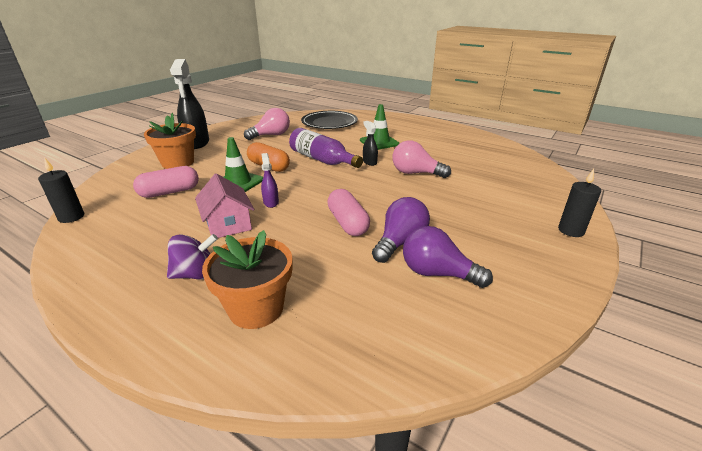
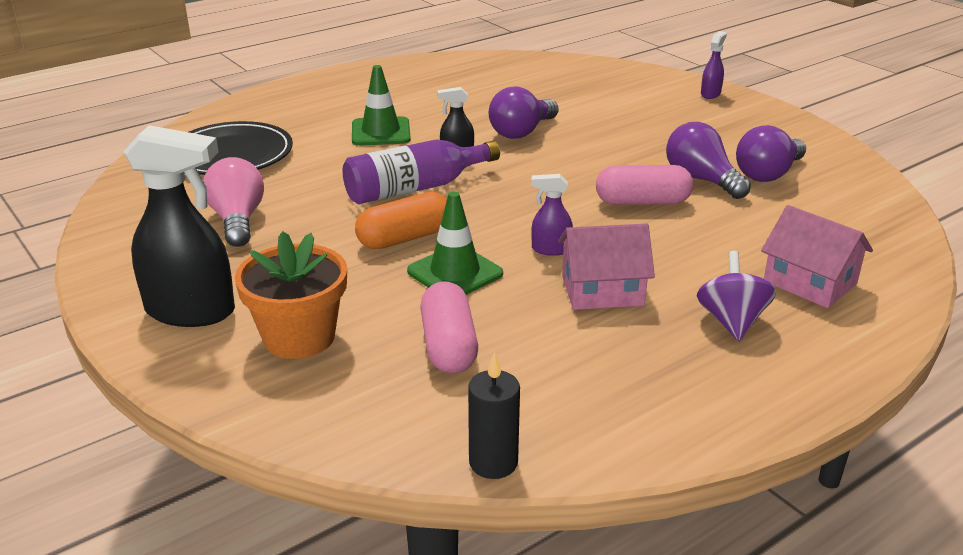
camera: 70 degrees left, 0 degrees up
(256, 308) = (810, 282): orange flower pot -> pink house
(415, 173) = (522, 132): pink light bulb -> purple light bulb
(571, 230) = (710, 94): black candle -> purple spray bottle

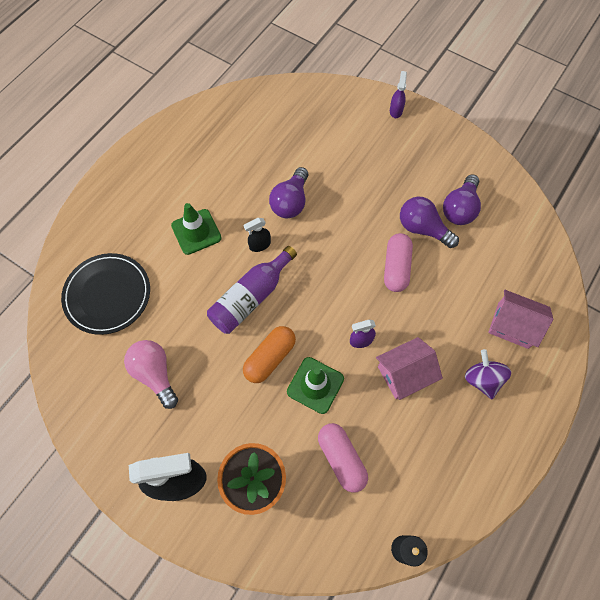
camera: 20 degrees left, 35 degrees up
(642, 202) = (396, 267): pink capsule -> pink capsule turned 60 degrees counterclockwise

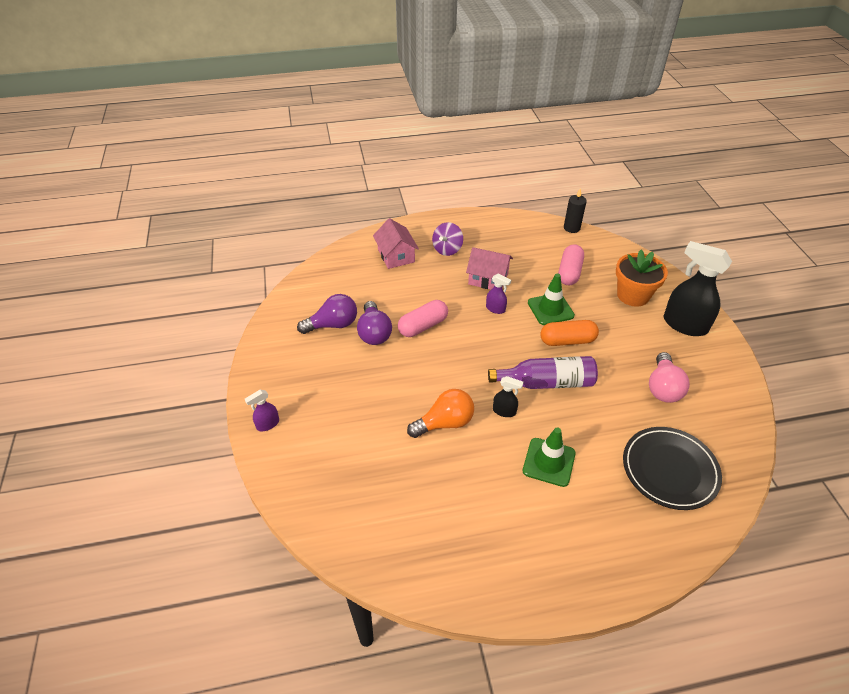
camera: 135 degrees left, 20 degrees down
(290, 202) = (445, 423): purple light bulb -> orange light bulb

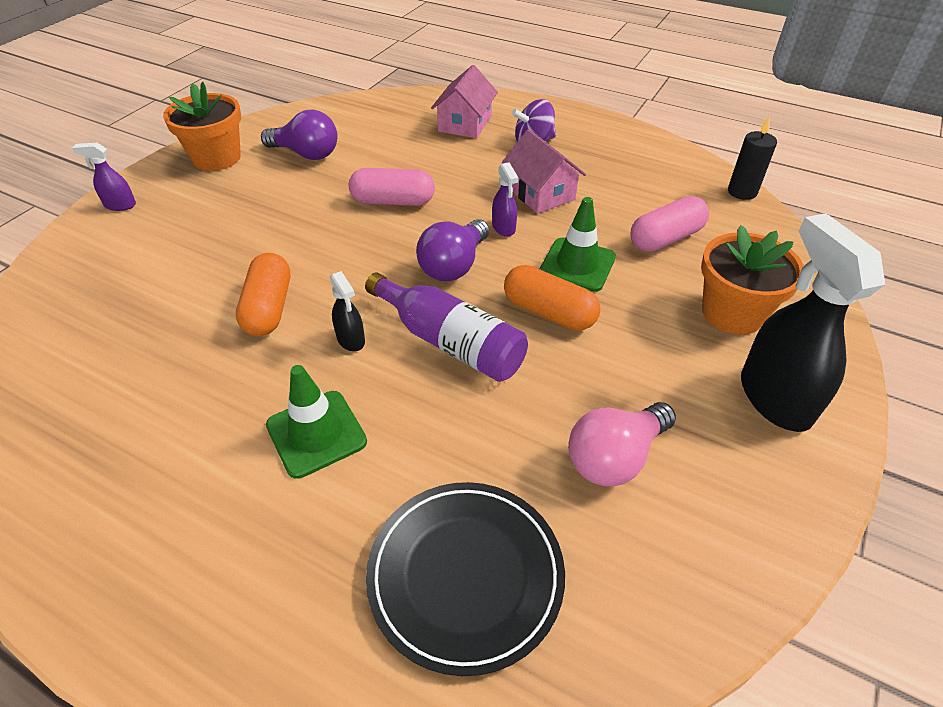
camera: 40 degrees right, 0 degrees up
(281, 359) = (217, 158): none -> orange flower pot
(374, 333) = (334, 181): purple light bulb -> purple light bulb (454, 265)
(445, 423) = (269, 308): orange light bulb -> orange capsule

